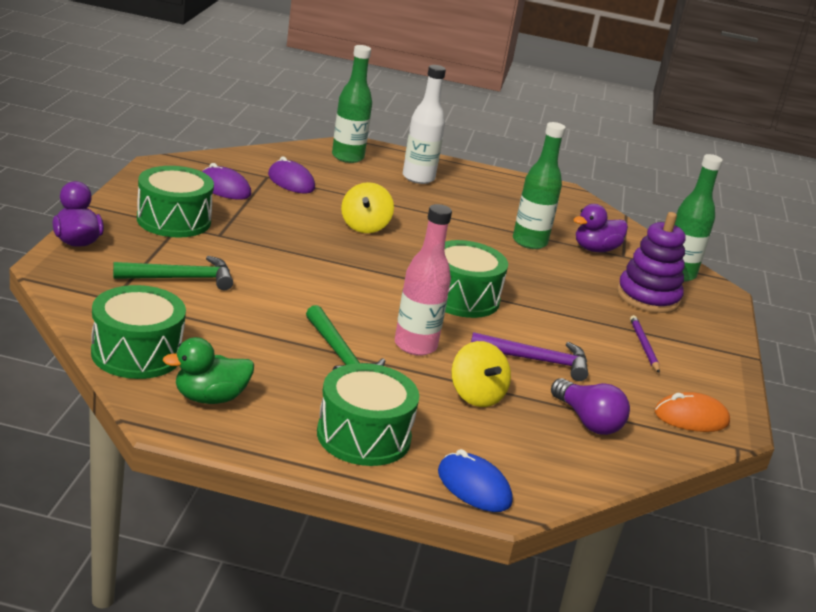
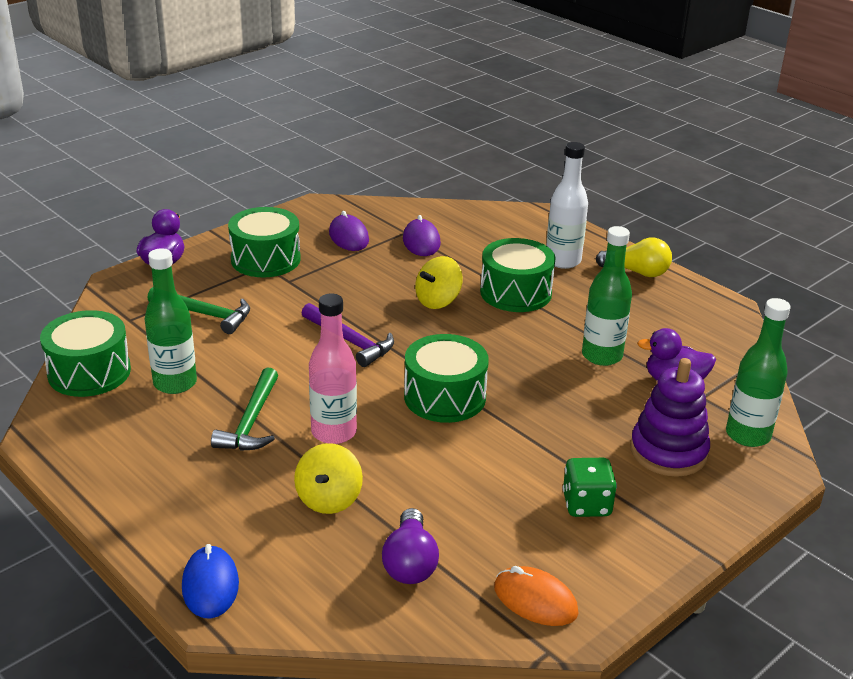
camera: 40 degrees right, 5 degrees up
(210, 398) = (96, 427): green duck -> none
(347, 157) = (512, 226): green bottle -> green bottle (175, 383)
(363, 436) = (175, 503): green drum -> green drum (516, 292)
(479, 177) = (637, 272): none -> yellow light bulb
(536, 360) = (438, 483): purple hammer -> purple hammer (350, 341)
(644, 346) = (586, 504): purple pencil -> green dice

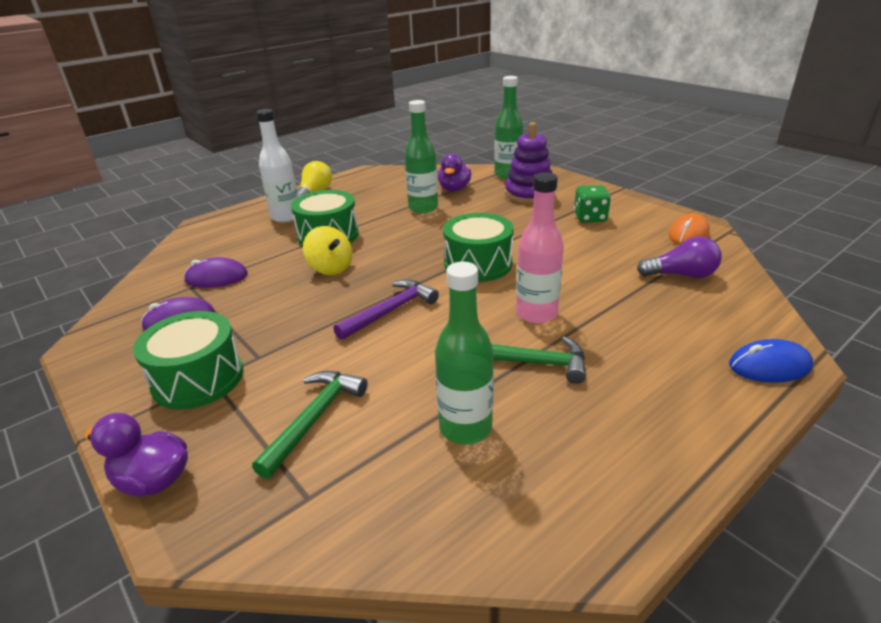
camera: 85 degrees left, 0 degrees up
(89, 372) = (441, 522): green drum -> none
(329, 499) = (627, 312): yellow spinning top -> none

